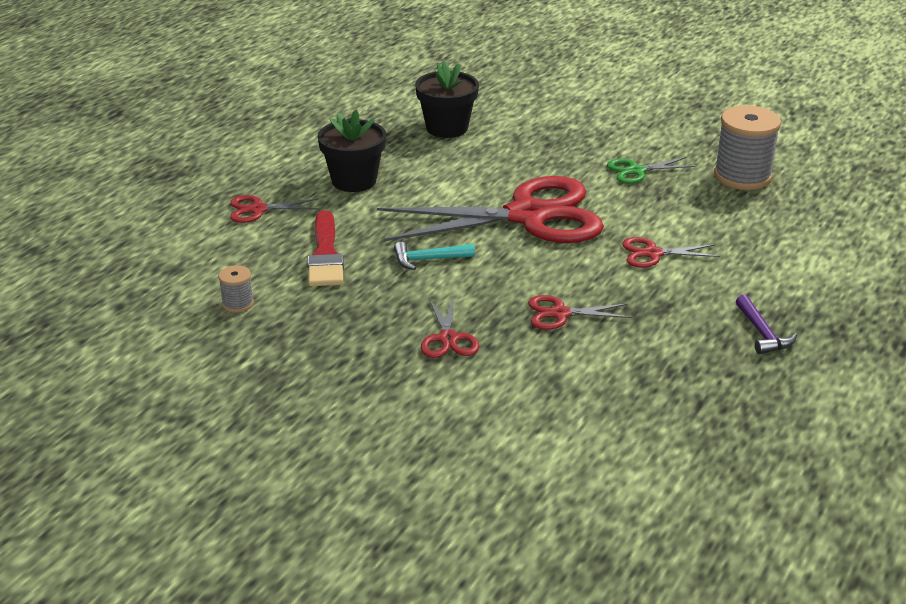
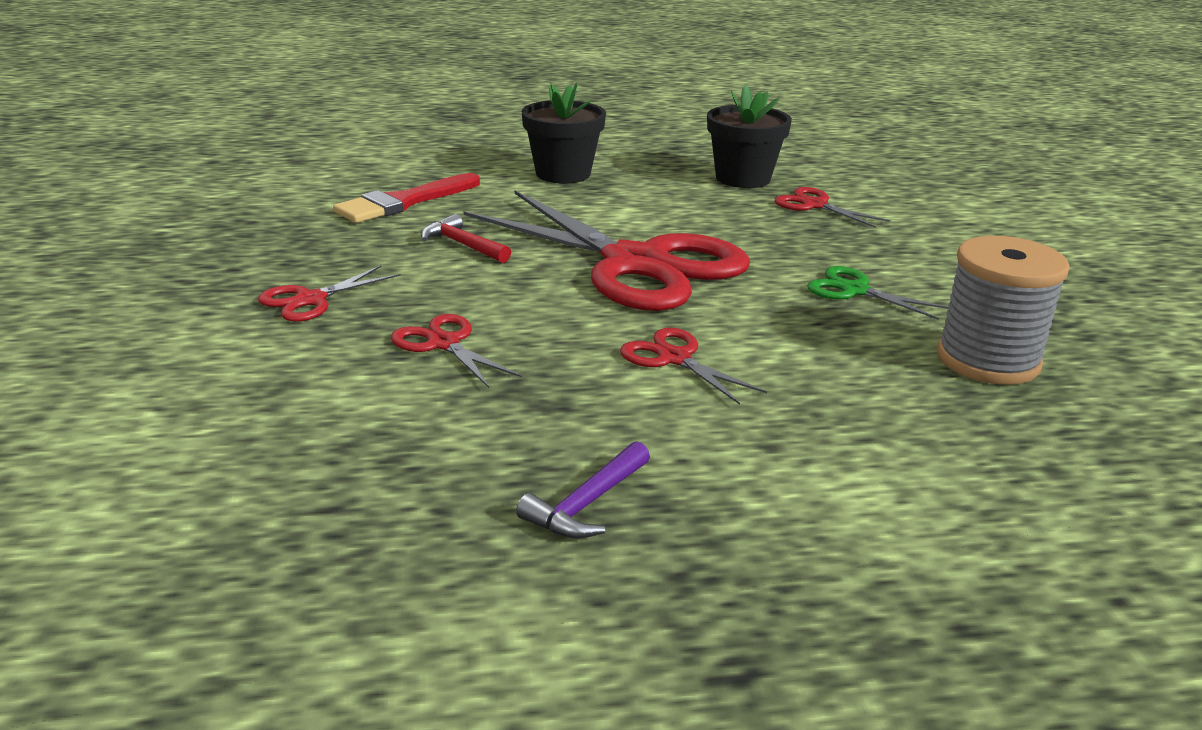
camera: 50 degrees right, 5 degrees down
(238, 303) = (267, 196): grey spool -> none
(258, 209) = (446, 157): red scissors -> red scissors (814, 205)
(428, 259) = (463, 245): turquoise hammer -> red hammer

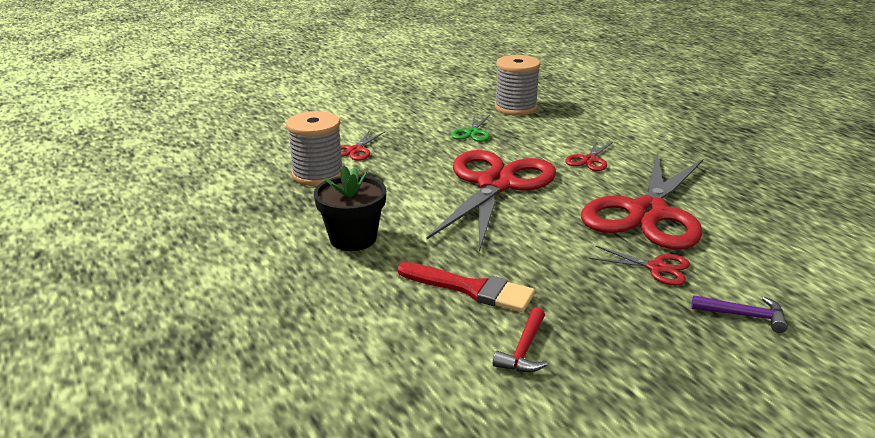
camera: 110 degrees left, 0 degrees up
(444, 343) = (647, 213): red scissors -> red scissors, size x2.42
(463, 245) = (525, 242): red hammer -> red hammer (524, 350)
(587, 504) = (712, 158): purple hammer -> purple hammer (744, 316)
(743, 178) = (317, 175): black flower pot -> grey spool

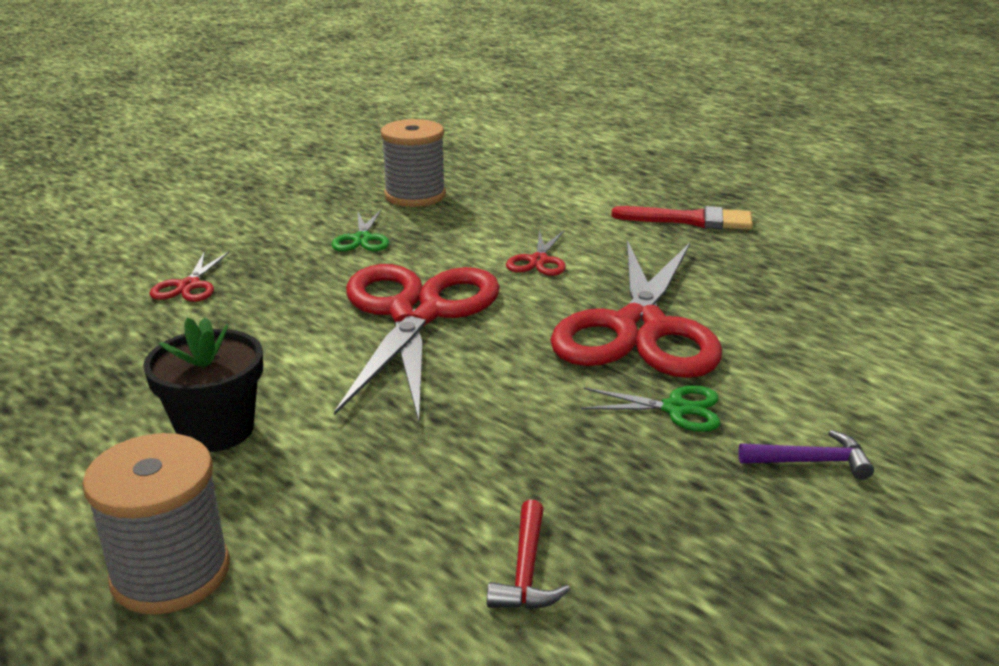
camera: 15 degrees left, 0 degrees up
(317, 175) = (136, 332): grey spool -> grey spool (171, 573)
(471, 289) = (421, 484): red brush -> red brush (690, 220)
(656, 268) = (675, 409): red scissors -> green scissors

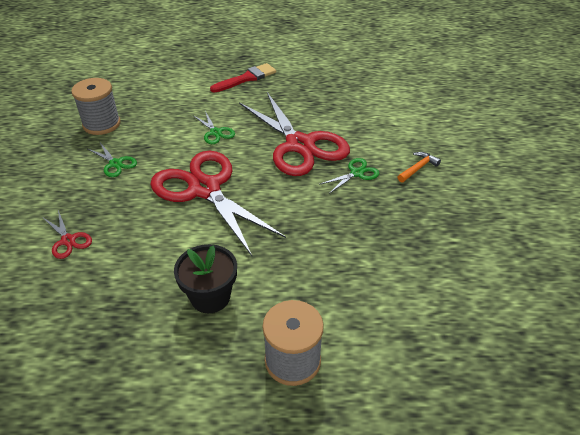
camera: 45 degrees left, 15 degrees up
(526, 571) = (397, 266): red hammer -> none
(538, 261) = (215, 132): red scissors -> green scissors
(811, 462) = (418, 168): purple hammer -> orange hammer

